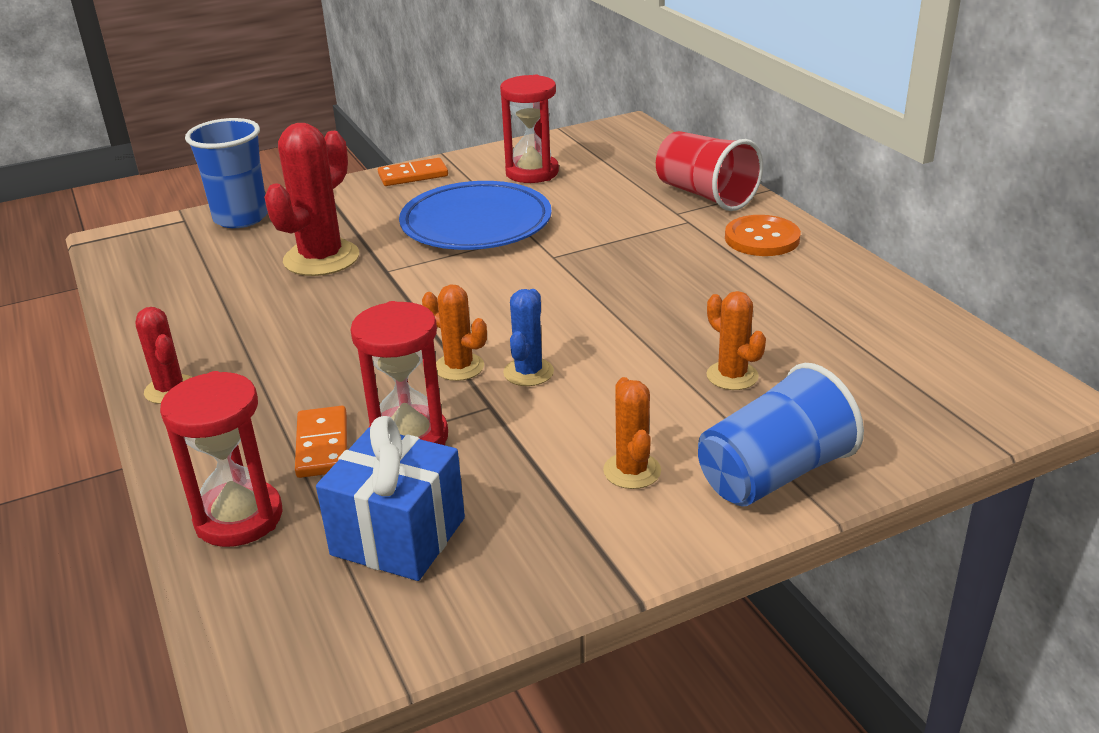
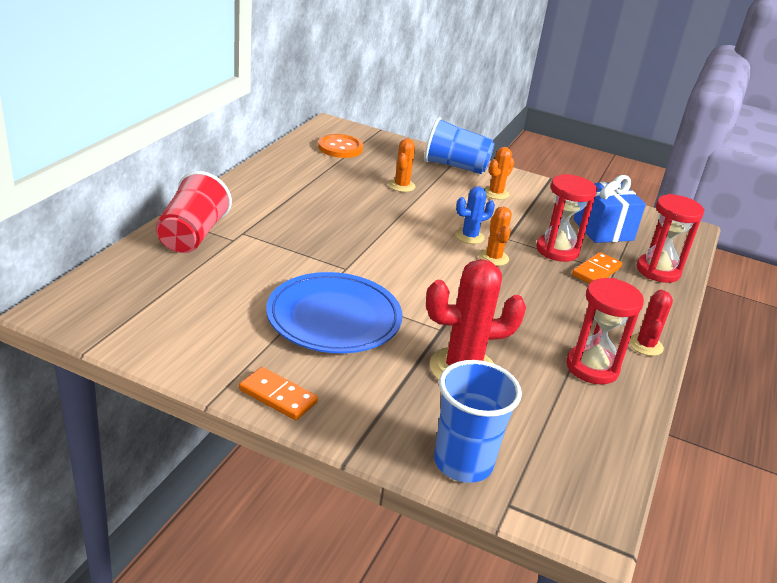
camera: 135 degrees left, 0 degrees up
(532, 172) = (213, 327): red hourglass -> red hourglass (592, 367)
(762, 238) = (244, 203): orange button -> orange button (340, 148)

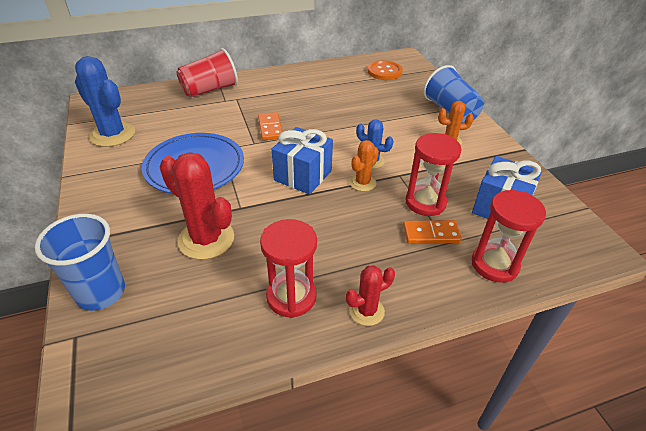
camera: 50 degrees right, 10 degrees up
(174, 334) = (113, 134): none -> blue cactus
(278, 396) = (94, 191): orange domino -> orange domino (270, 128)
(401, 186) = (384, 109): orange cactus -> none
(440, 275) = (303, 175): none -> blue gift

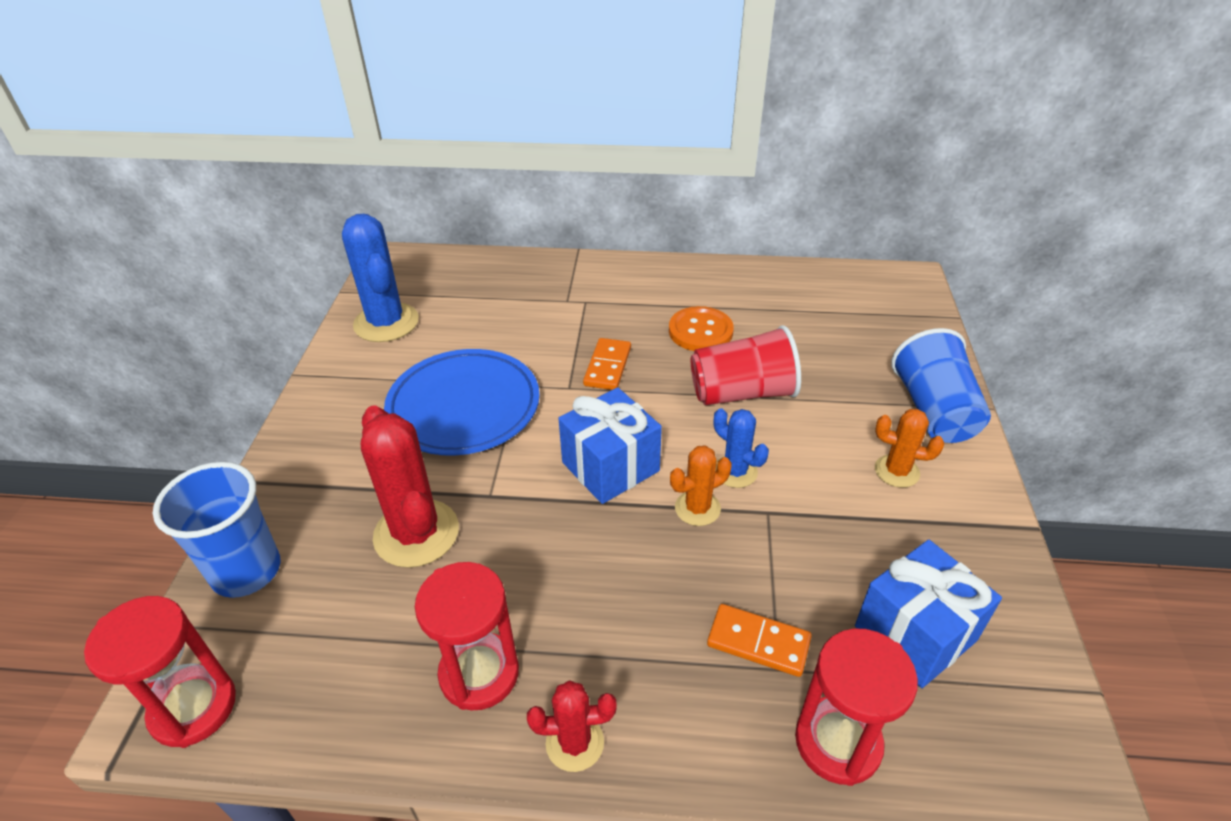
camera: 25 degrees right, 0 degrees up
(210, 90) = (555, 277): red cup -> red cup (742, 393)
(384, 72) = (855, 302): orange button -> orange button (700, 331)
(425, 202) = (783, 579): red hourglass -> red hourglass (193, 708)

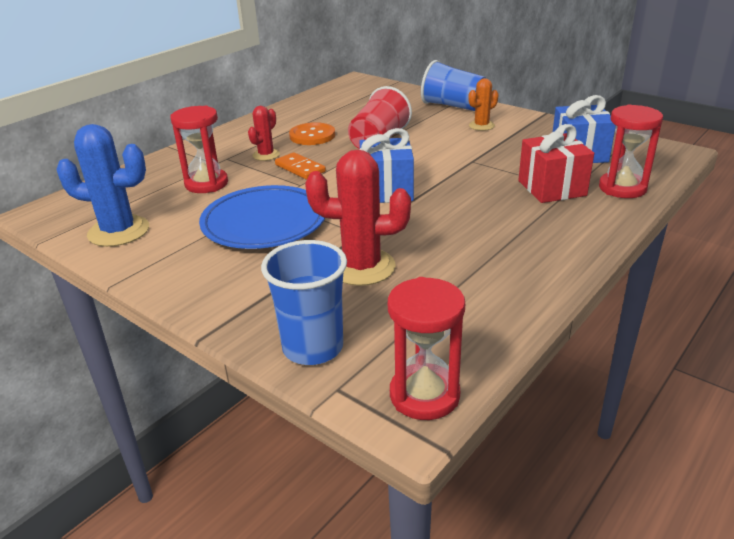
camera: 55 degrees left, 10 degrees down
(479, 673) = (500, 271): red hourglass -> red hourglass (206, 184)
(574, 743) = (572, 253): red cactus -> red cactus (266, 155)
(697, 508) = (448, 176): orange cactus -> none
(735, 471) = (434, 160): blue cactus -> none
(758, 642) = (552, 188): orange domino -> red gift

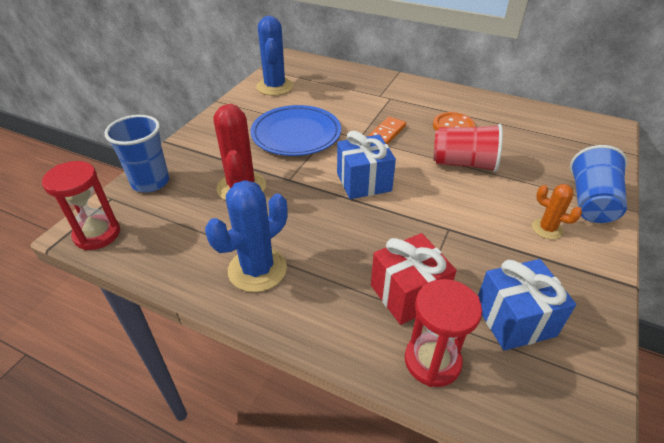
camera: 75 degrees right, 10 degrees up
(206, 184) = (346, 100): red hourglass -> none
(266, 155) = (404, 113): red cactus -> none
(514, 261) = (257, 269): none -> blue cactus

